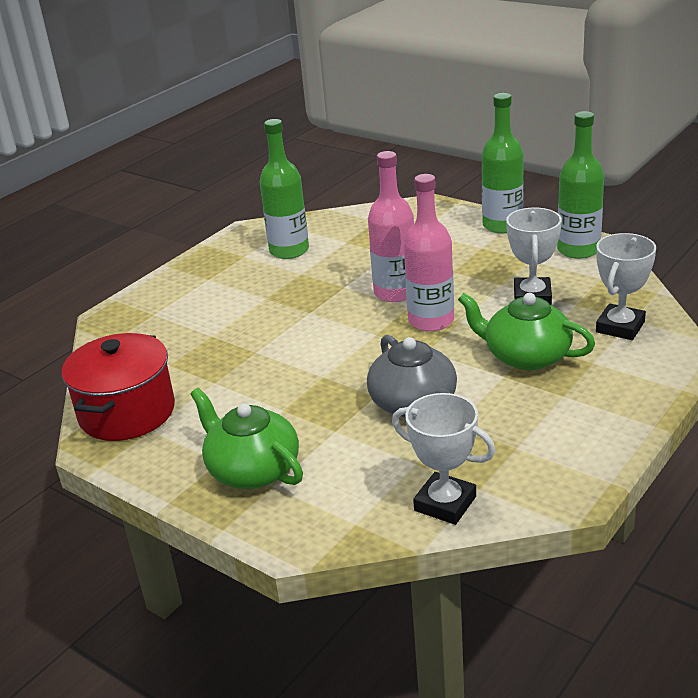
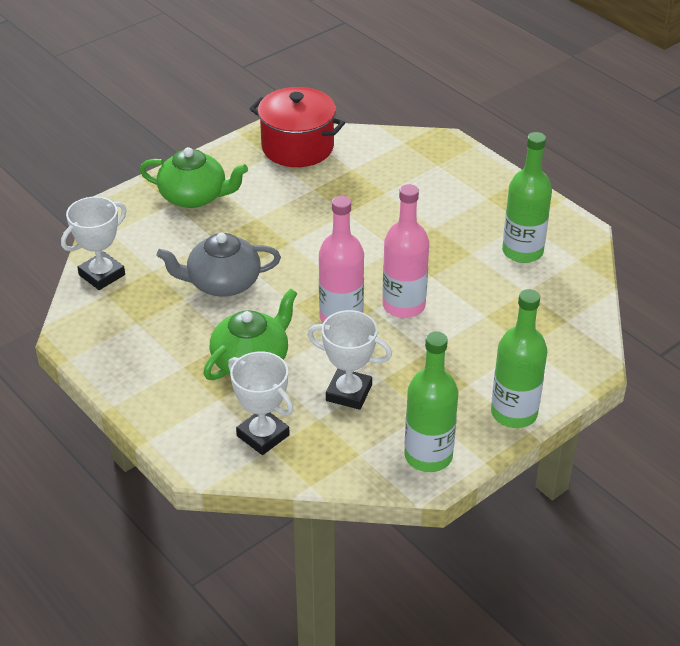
camera: 100 degrees right, 10 degrees up
(252, 470) = (194, 196): green teapot -> green teapot turned 45 degrees clockwise

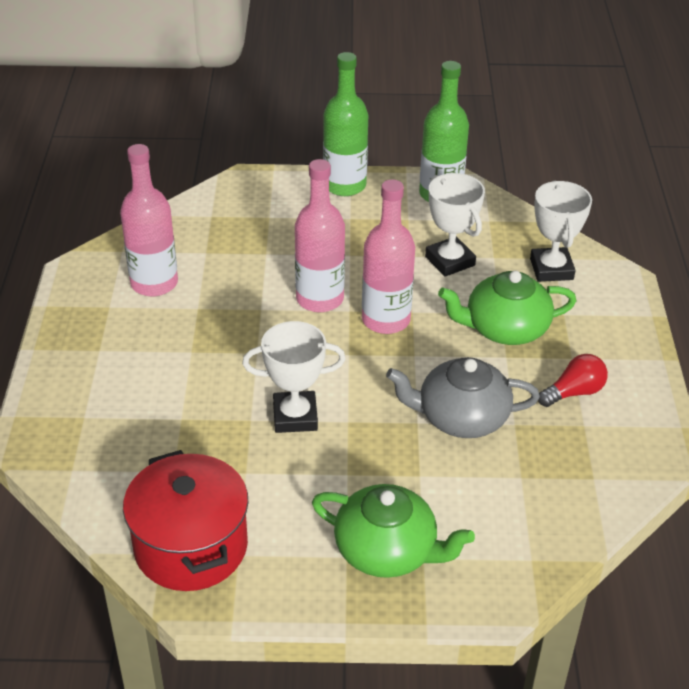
camera: 140 degrees left, 0 degrees up
(102, 275) = (582, 505): white trophy -> white trophy (295, 416)
(161, 341) = (574, 392): none -> red light bulb
(194, 196) = (387, 550): green teapot -> green teapot turned 150 degrees clockwise
(222, 283) = (461, 417): grey teapot -> grey teapot turned 150 degrees clockwise
(522, 251) = (154, 283): green bottle -> pink bottle

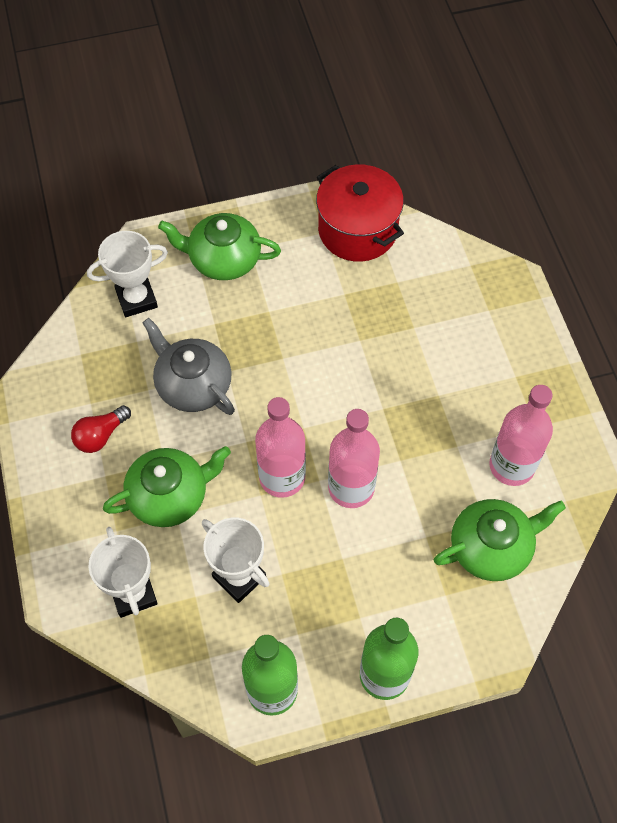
camera: 165 degrees right, 20 degrees up
(210, 235) = (491, 547): none -> green teapot
(295, 416) = (326, 351): white trophy -> white trophy (136, 299)
(461, 417) = (192, 384): grey teapot -> grey teapot turned 120 degrees counterclockwise

